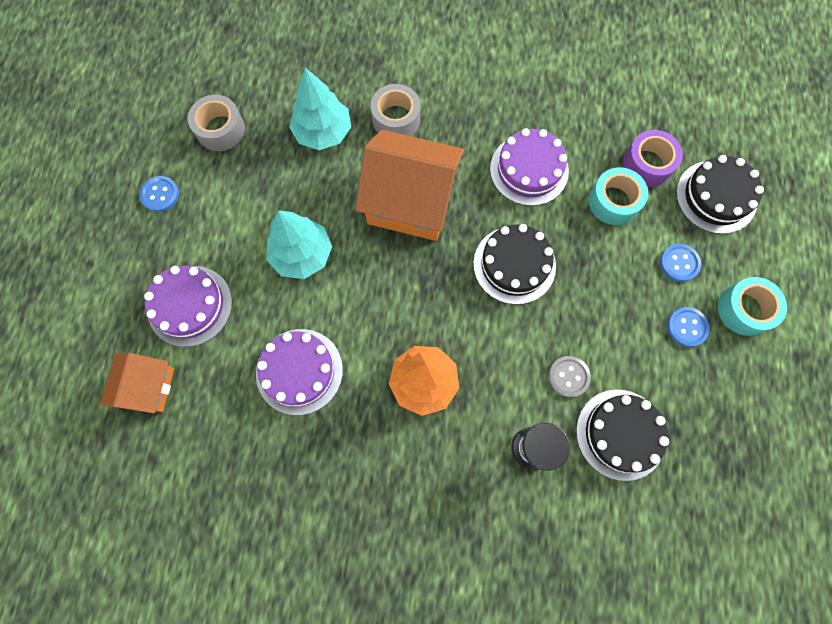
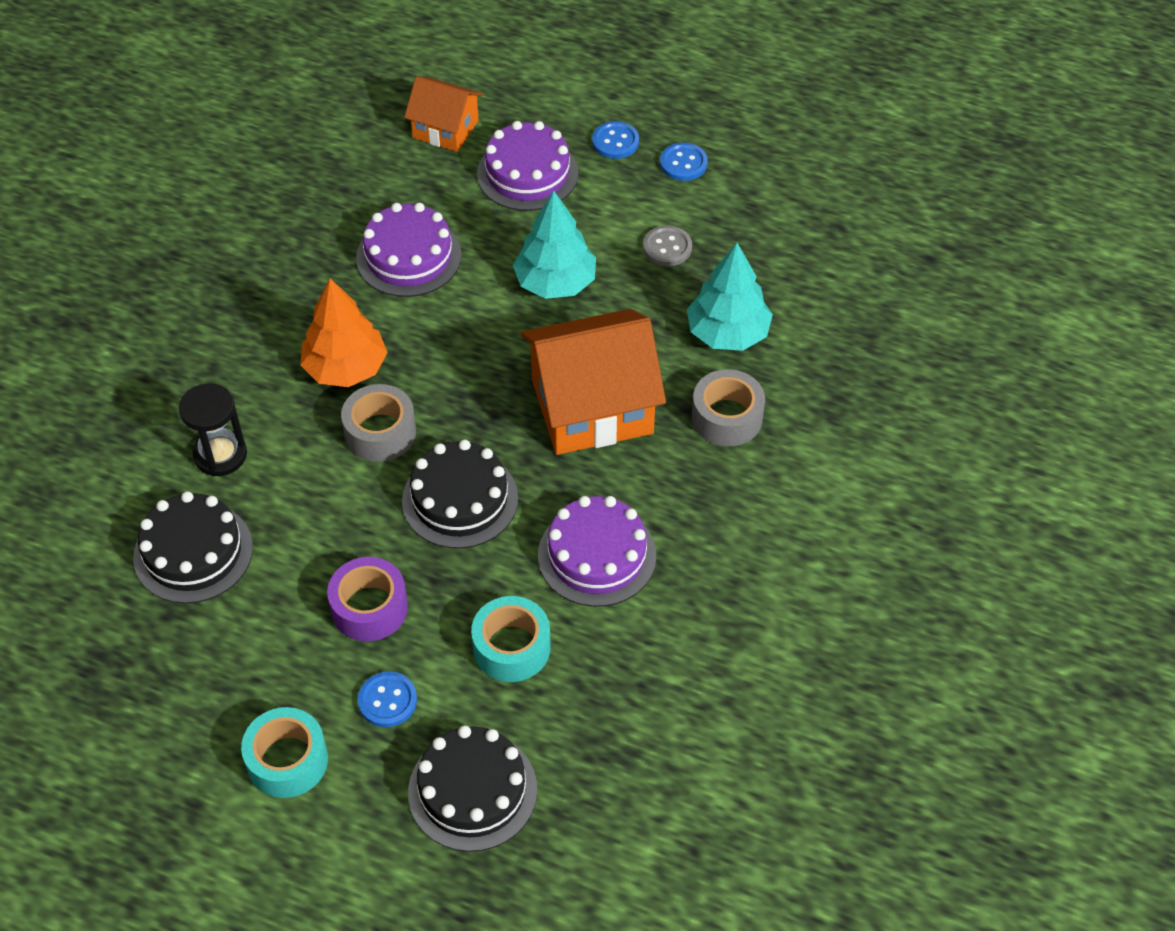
camera: 105 degrees right, 20 degrees down
(220, 129) = (762, 230): grey tape -> grey tape (380, 432)
(410, 201) = (592, 407): orange house -> orange house turned 45 degrees clockwise
(568, 376) = (287, 518): grey button -> grey button (667, 247)
(647, 164) = (557, 713): purple tape -> purple tape (369, 608)
(687, 327) = (293, 677): blue button -> blue button (615, 142)

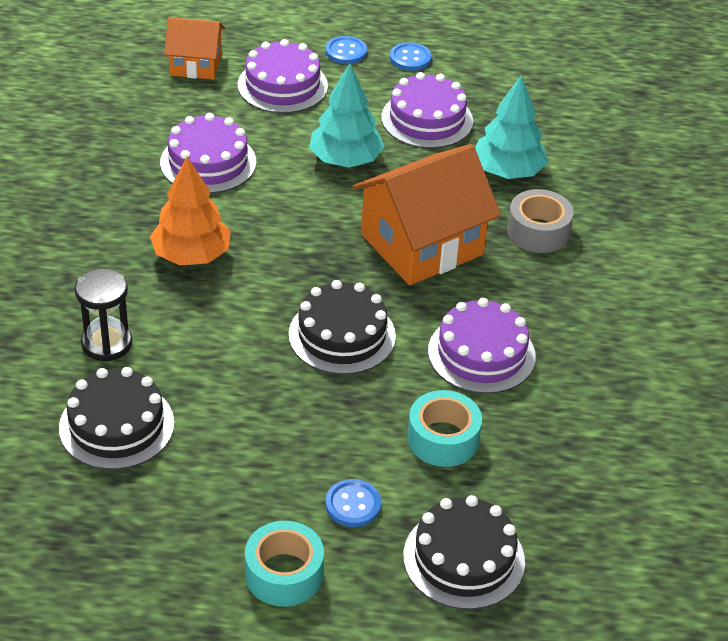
camera: 20 degrees left, 10 degrees down
(369, 608) = (301, 435): purple tape -> none
(380, 432) = (246, 298): grey tape -> none
(667, 247) = (427, 119): grey button -> purple cake

